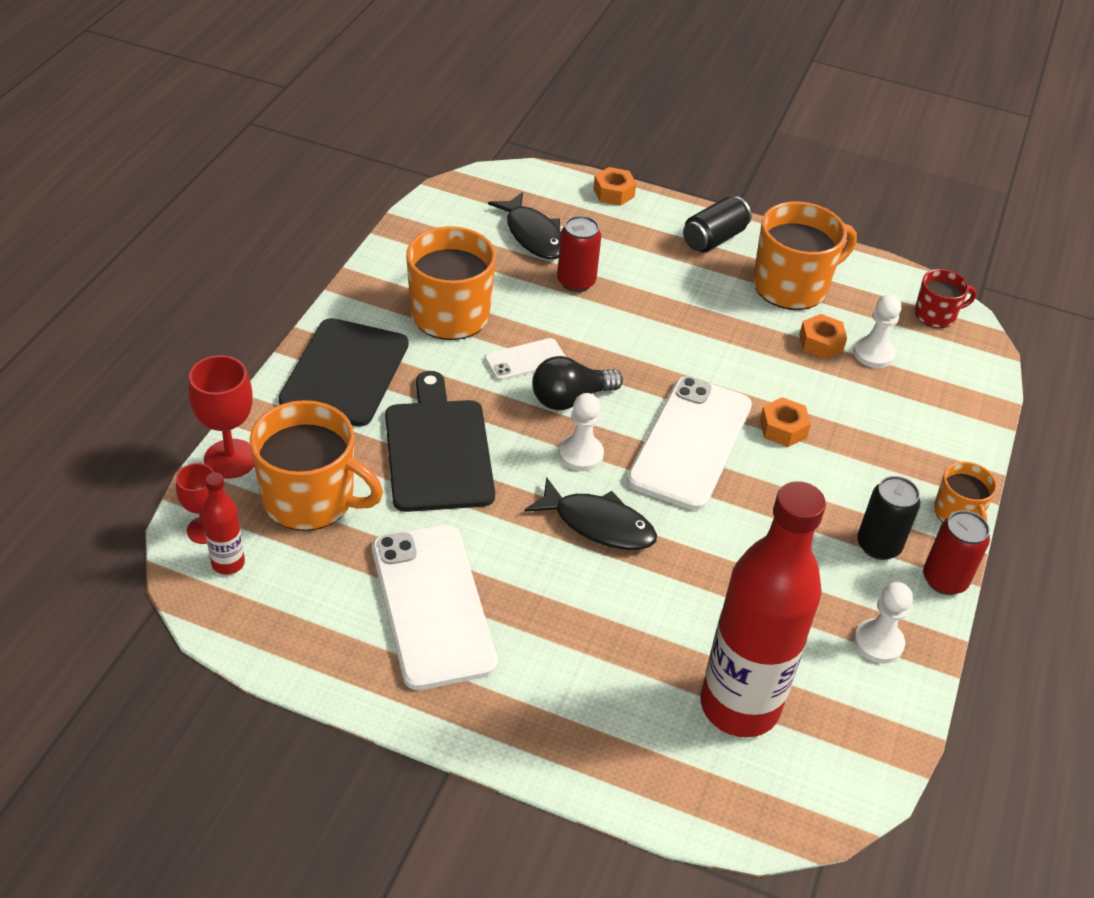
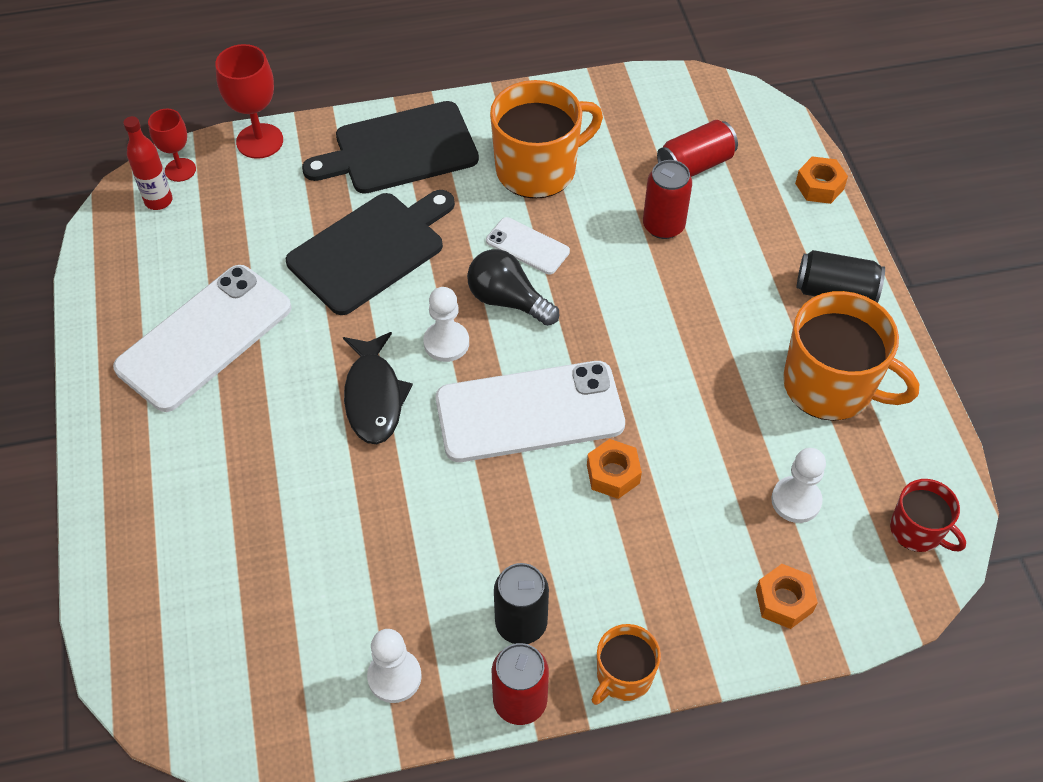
camera: 60 degrees right, 10 degrees up
(310, 499) = (256, 207): orange mug -> none
(533, 235) = (695, 165): black fish -> red can
(739, 706) = (243, 598): red bottle -> none
(821, 343) = (767, 449): orange nut -> orange nut (784, 601)

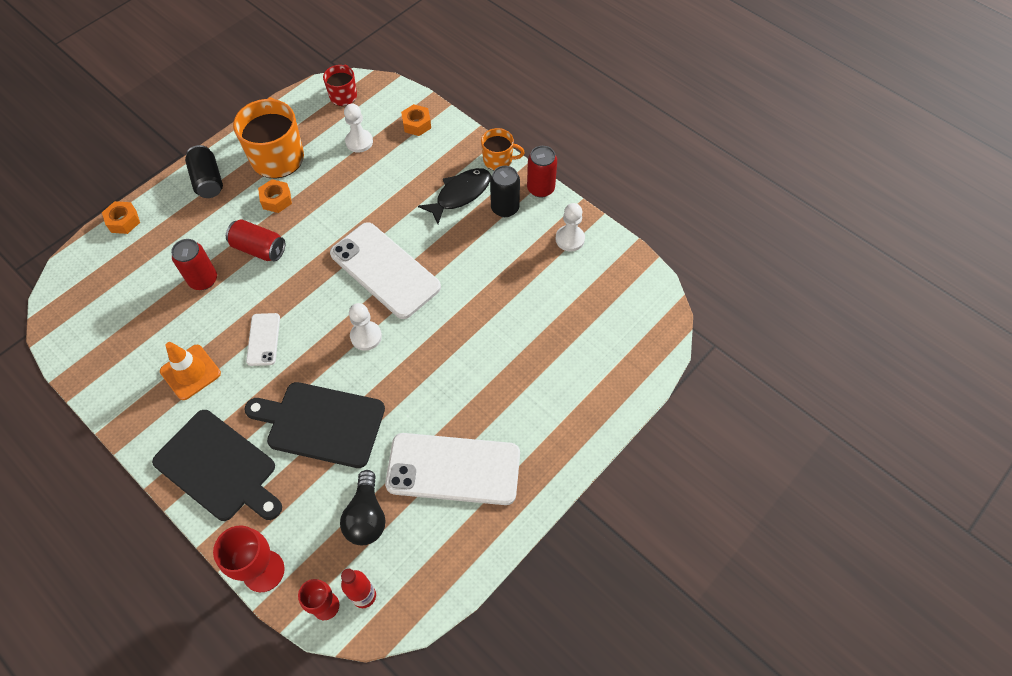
camera: 125 degrees left, 5 degrees up
(374, 397) = (428, 348): black fish -> black fish (460, 194)
(508, 300) = (313, 324): black light bulb -> black light bulb (366, 516)
(538, 169) = (190, 372): orange mug -> orange traffic cone
(613, 474) = (397, 216): orange nut -> orange nut (276, 200)
(695, 165) = (138, 289): red can -> red can (259, 249)

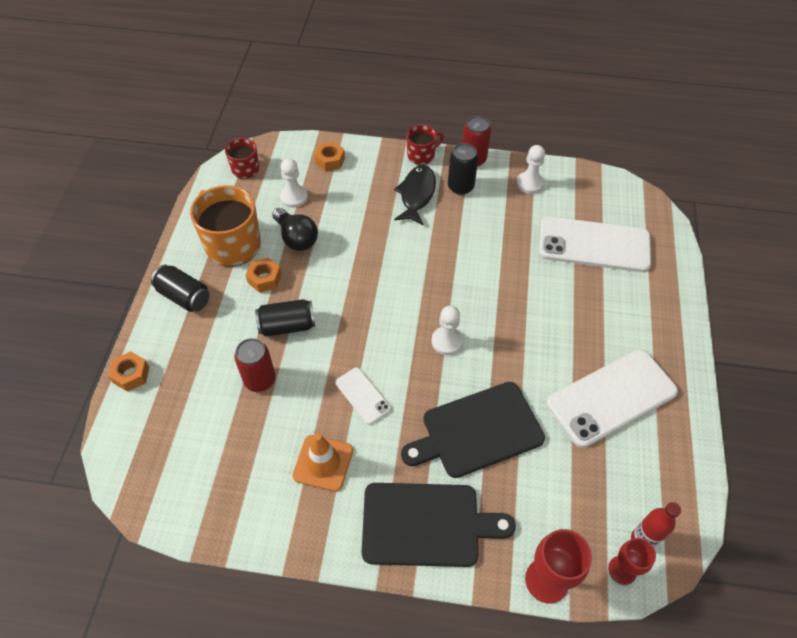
camera: 35 degrees left, 5 degrees down
(259, 249) = (287, 326): red can -> black can
(366, 516) = (584, 478): black light bulb -> black light bulb (296, 238)
(385, 270) = (412, 283): white phone -> white phone (594, 245)
(498, 160) = (421, 155): orange mug -> red mug

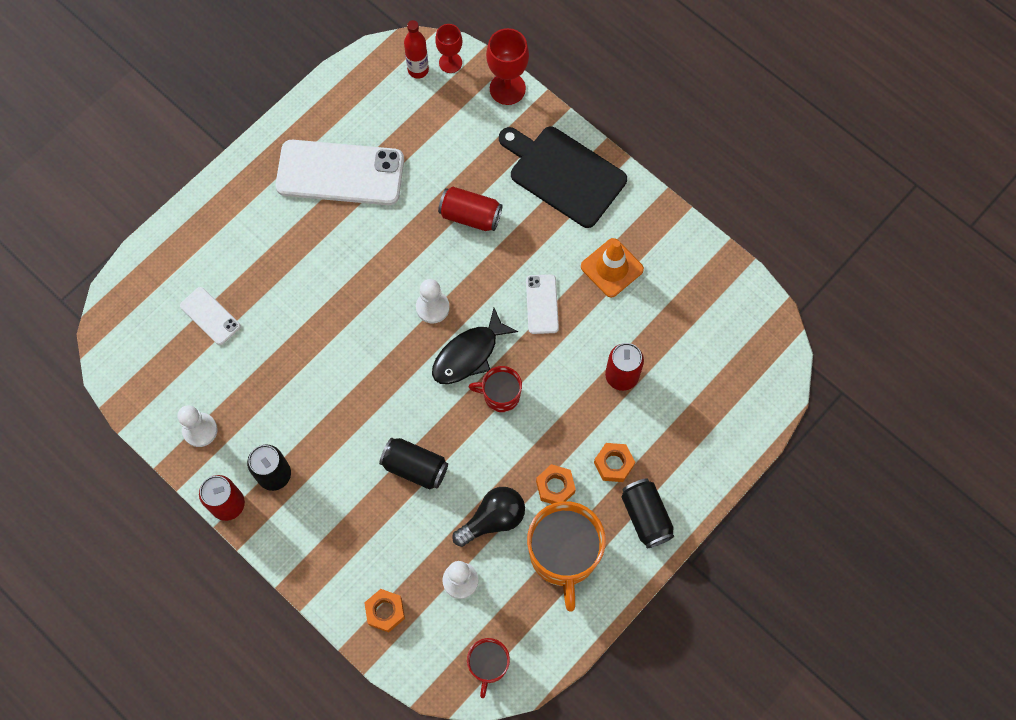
camera: 145 degrees left, 15 degrees up
(131, 375) = (735, 455): orange nut -> orange nut (613, 464)
(287, 326) = (565, 416): black can -> black can (415, 467)
(296, 238) = (493, 519): black light bulb -> black light bulb turned 60 degrees clockwise
(417, 194) = (328, 495): black fish -> black fish (468, 354)
(421, 155) = (278, 550): red mug -> red mug (500, 395)
(477, 430) = (470, 216): black cutting board -> red can
(594, 245) = (210, 316): white phone -> white phone, size x0.48

